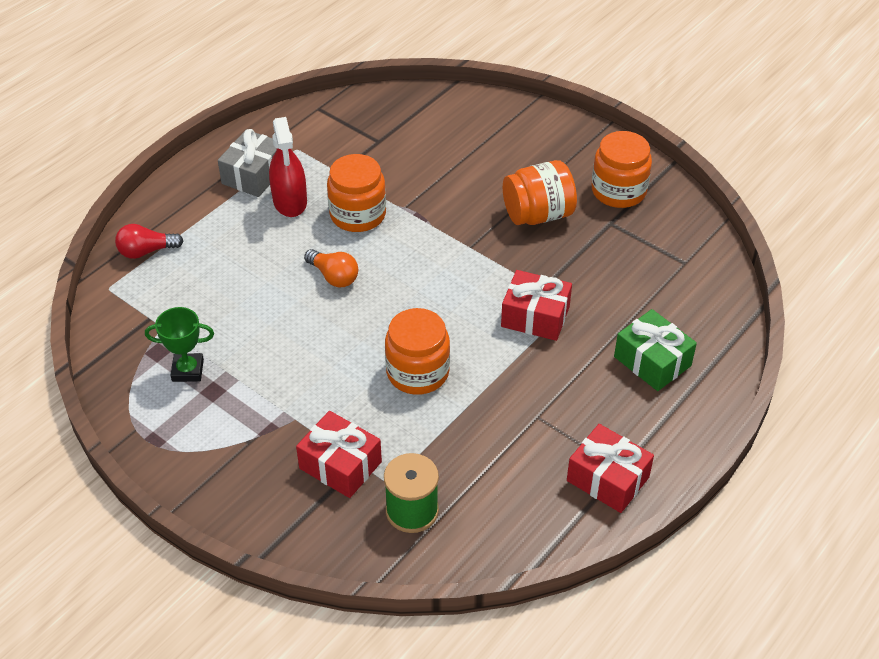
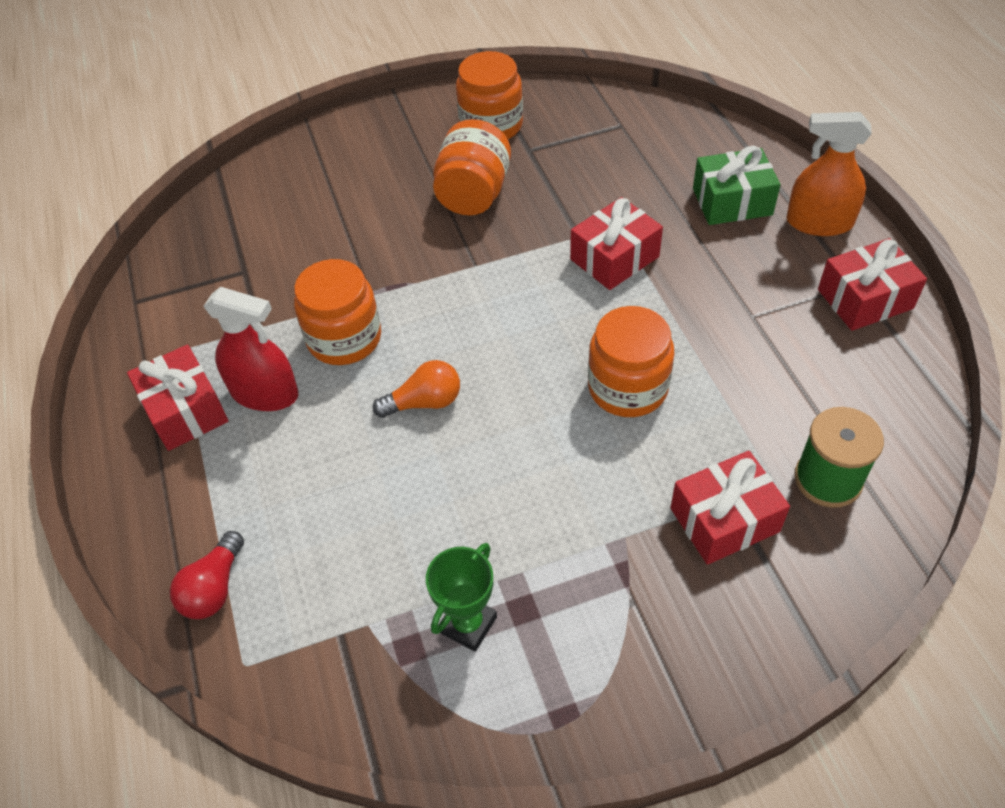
camera: 55 degrees left, 5 degrees up
(254, 175) = (185, 410): grey gift -> red gift
(673, 423) = (819, 222): none -> orange spray bottle

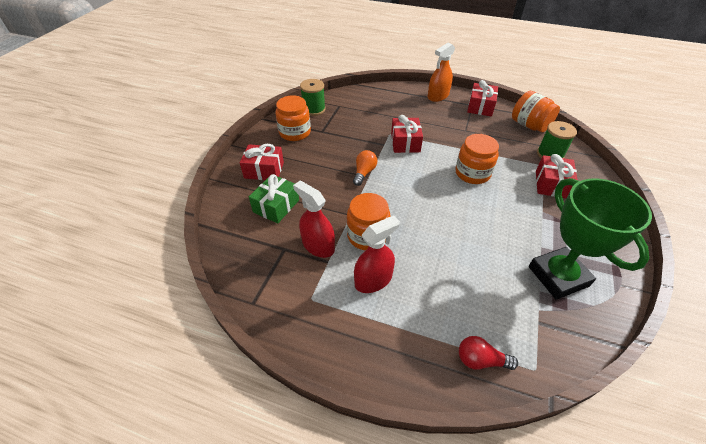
camera: 55 degrees left, 5 degrees down
(185, 410) = (354, 317): red gift -> red gift (264, 170)
(214, 588) = (481, 360): red light bulb -> red light bulb turned 135 degrees clockwise
(278, 299) = (318, 245): none -> red spray bottle
(424, 402) = (430, 229): orange light bulb -> orange light bulb (364, 173)
(468, 624) = (558, 276): green trophy -> green trophy, size x2.05
(473, 194) = (328, 157): orange jar -> orange jar (529, 125)
(574, 106) = (314, 109): none -> green spool
(732, 201) = (408, 105): green gift -> green gift (276, 206)

